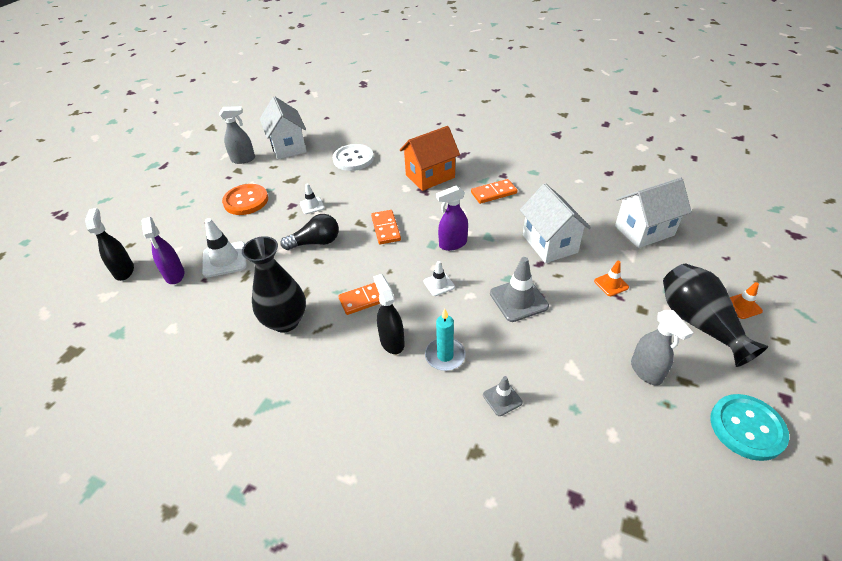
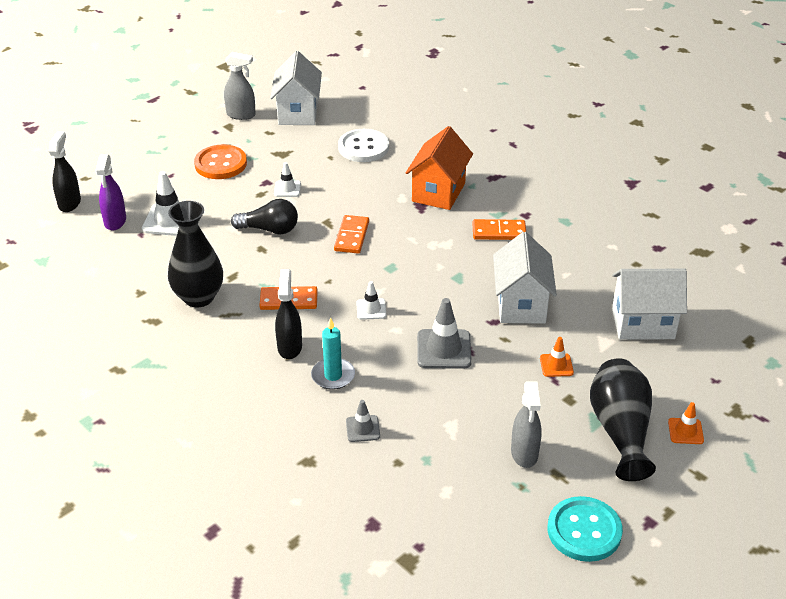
camera: 20 degrees right, 5 degrees down
(430, 176) = (438, 192): orange house -> orange house turned 60 degrees counterclockwise
(452, 244) = (413, 273): purple spray bottle -> none

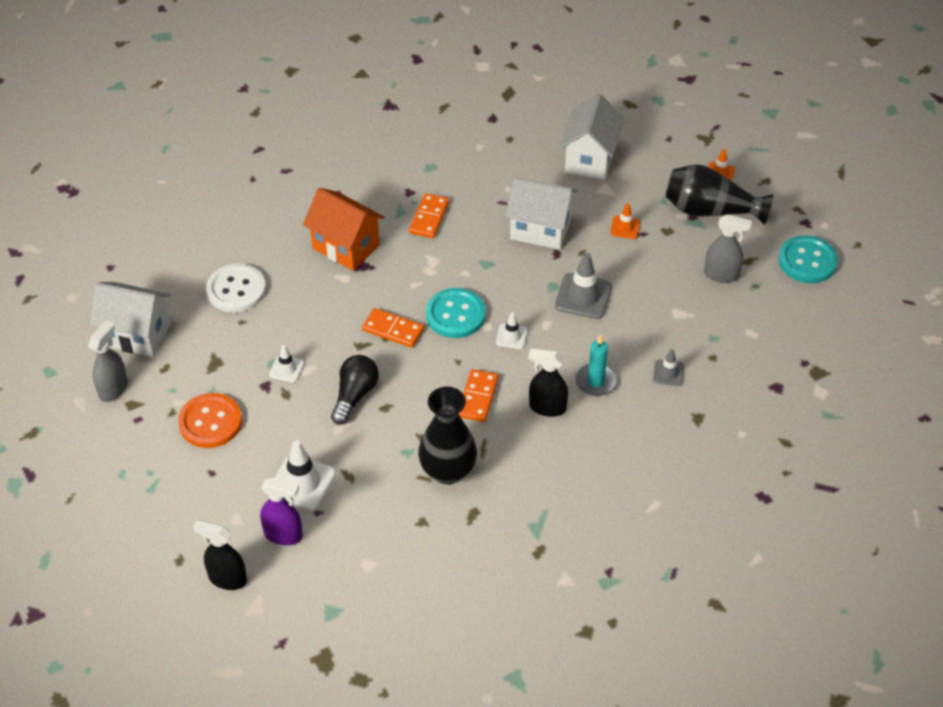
camera: 75 degrees left, 10 degrees up
(384, 269) = (455, 315): none -> turquoise button

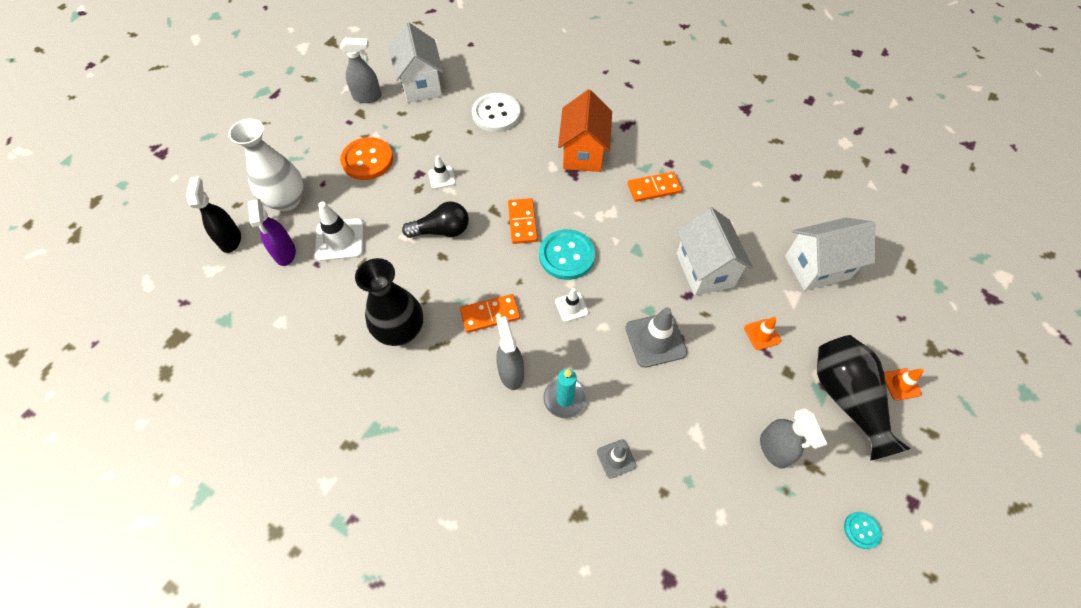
camera: 60 degrees right, 10 degrees up
(211, 512) = (286, 200): none -> white vase
(547, 407) = (511, 373): black spray bottle -> grey spray bottle
(807, 261) = (861, 530): turquoise button -> turquoise button, size x0.49

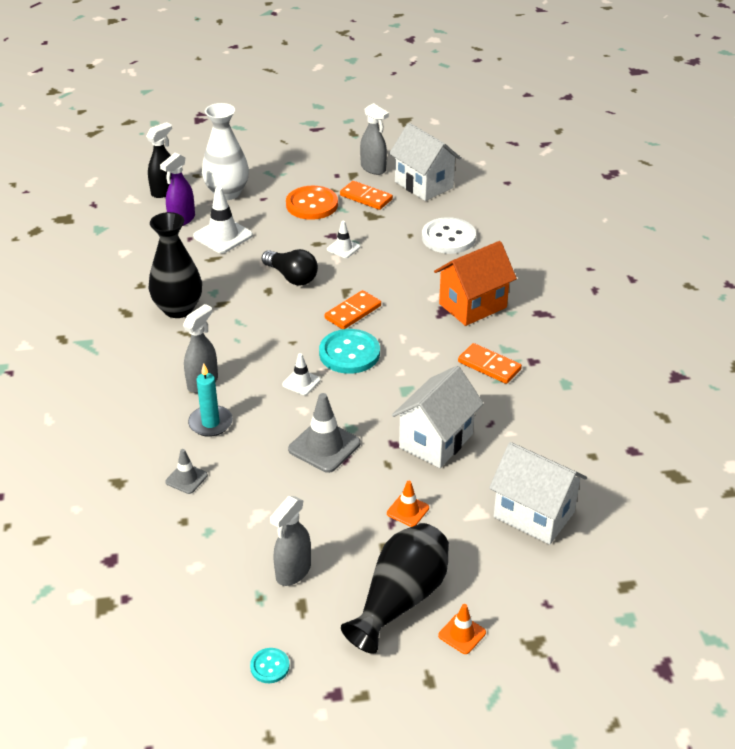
camera: 50 degrees right, 20 degrees down
(421, 85) = (423, 185): white house -> white house turned 75 degrees counterclockwise
(490, 314) = (243, 343): orange domino -> orange domino (366, 197)

